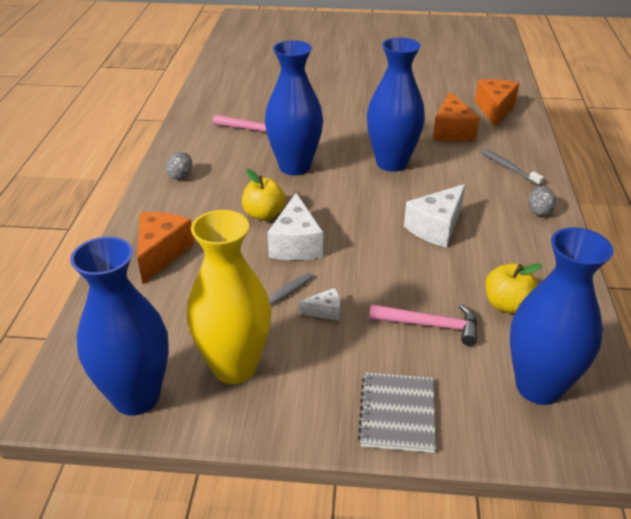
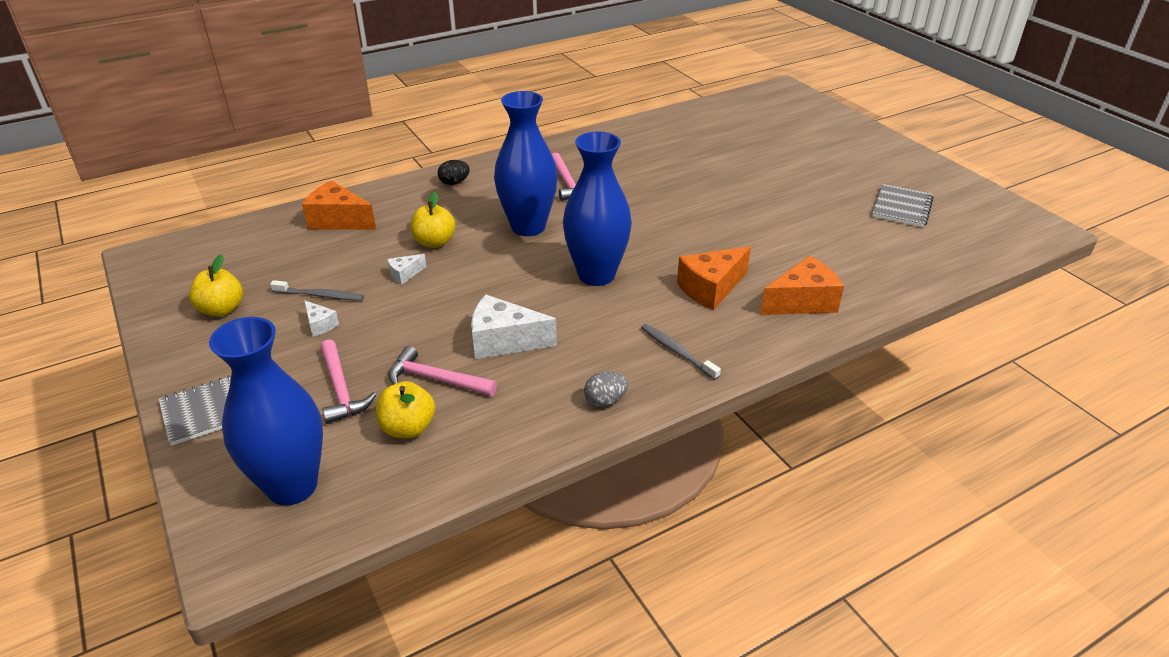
camera: 55 degrees right, 0 degrees up
(136, 397) = (166, 282): blue vase -> none
(161, 253) = (338, 220): orange cheese -> orange cheese turned 135 degrees counterclockwise
(181, 176) = (454, 183): grey egg -> black egg
(234, 367) = (222, 309): yellow vase -> yellow apple
(296, 244) = (405, 274): white cheese -> white cheese, size x0.50
(430, 45) = (901, 208): none -> grey notebook
(456, 273) = (435, 379): none -> pink hammer
(508, 167) = (677, 351): grey toothbrush -> grey toothbrush turned 60 degrees counterclockwise

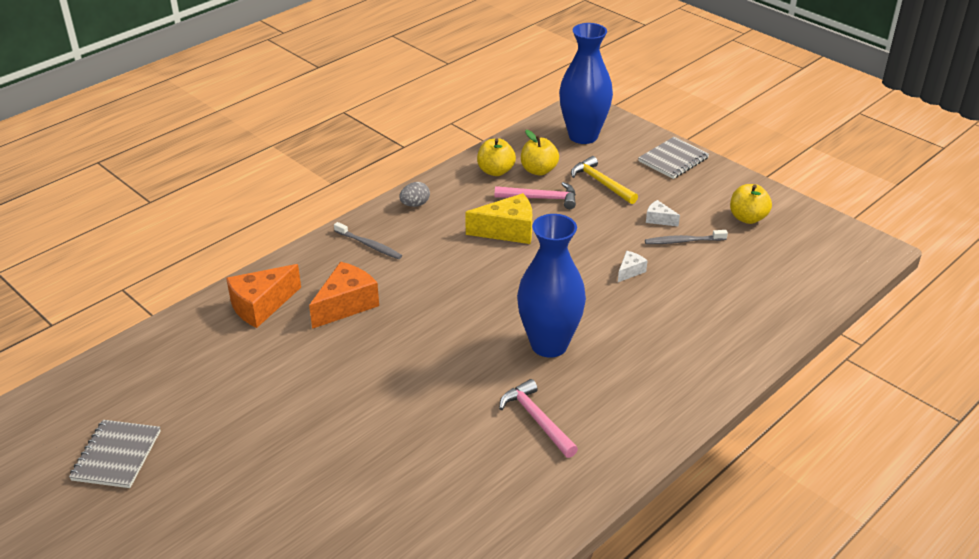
camera: 165 degrees right, 0 degrees up
(338, 220) = (747, 317): orange cheese -> none
(341, 390) = (601, 182): pink hammer -> yellow hammer
(434, 242) = (630, 309): yellow apple -> yellow apple (495, 171)
(454, 183) = (672, 394): black egg -> none
(504, 341) = (508, 231): white cheese -> yellow cheese
(596, 275) = (456, 301): blue vase -> none

